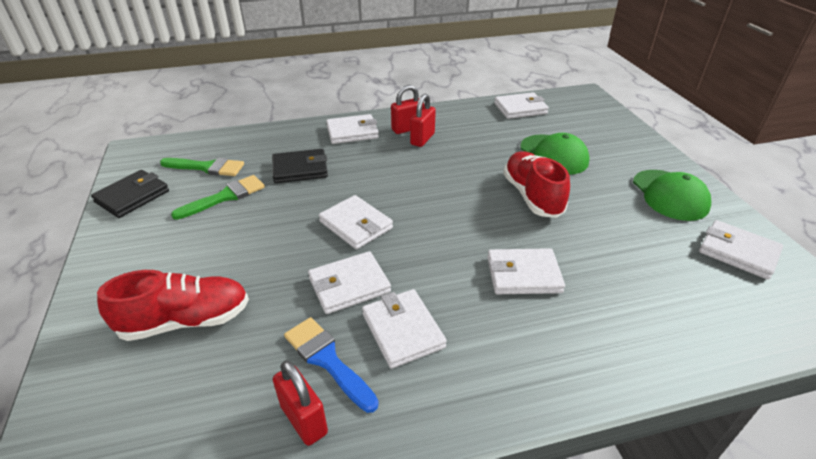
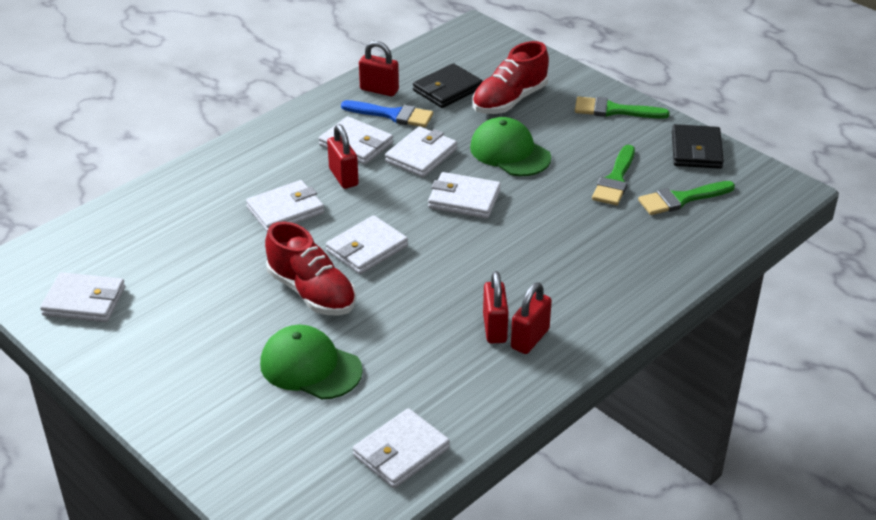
camera: 150 degrees right, 0 degrees up
(119, 261) = (614, 110): none -> green brush
(300, 169) = (586, 233): black wallet -> black wallet (447, 89)
(352, 132) = (592, 305): white wallet -> white wallet (367, 248)
(445, 291) = (343, 177): none -> red padlock
(670, 195) = (152, 352): green cap -> green cap (510, 152)

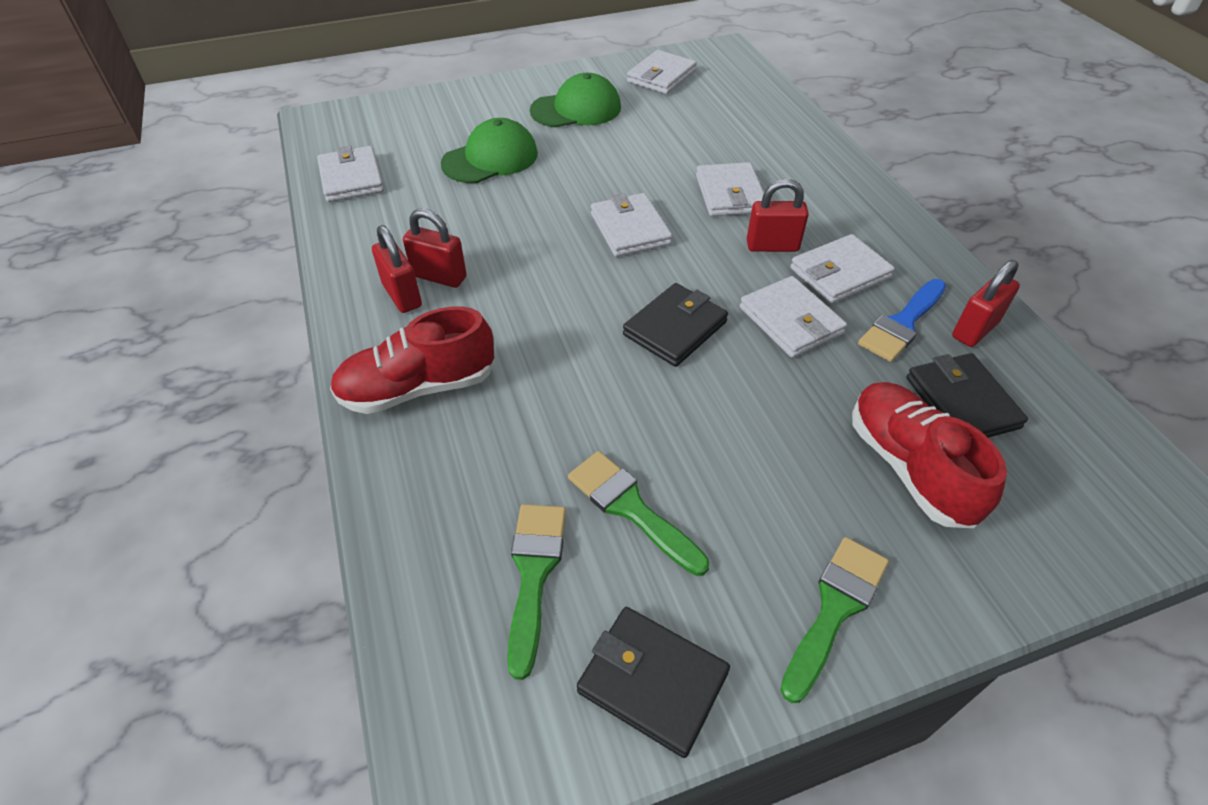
camera: 115 degrees right, 10 degrees up
(311, 292) = (587, 181): red shoe -> red shoe (418, 387)
(464, 199) = (675, 328): white wallet -> black wallet
(510, 152) = (760, 411): green cap -> green cap (576, 109)

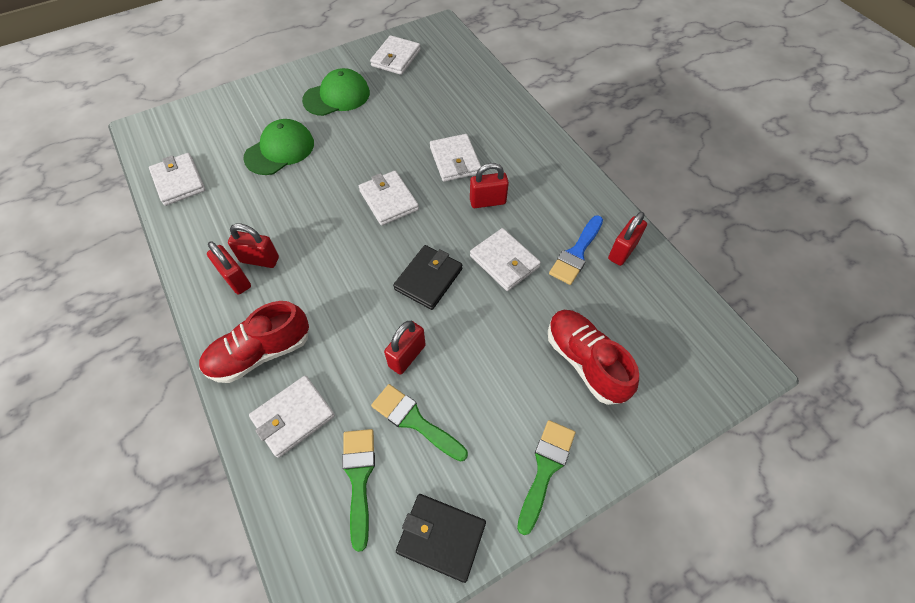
camera: 10 degrees left, 10 degrees up
(630, 420) = (407, 356): none -> red padlock
(839, 273) = (534, 218): white wallet -> white wallet (293, 417)
(961, 402) = (615, 308): black wallet -> none

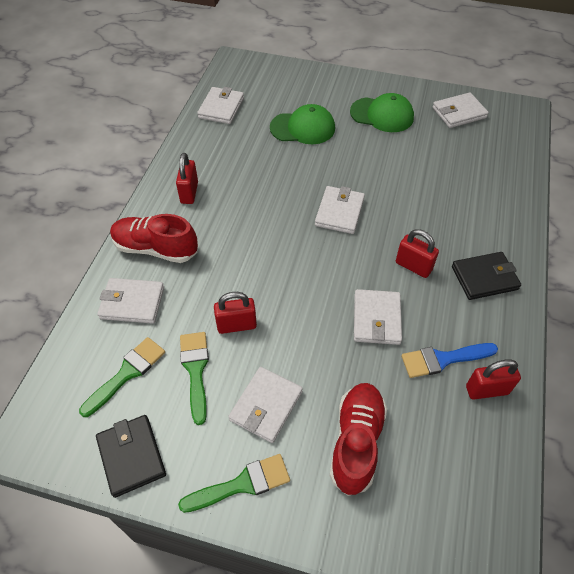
camera: 45 degrees right, 5 degrees down
(259, 260) = (215, 191): red padlock -> none
(428, 279) = (307, 287): black wallet -> black wallet (484, 278)
(455, 160) = (421, 218): white wallet -> white wallet (266, 406)

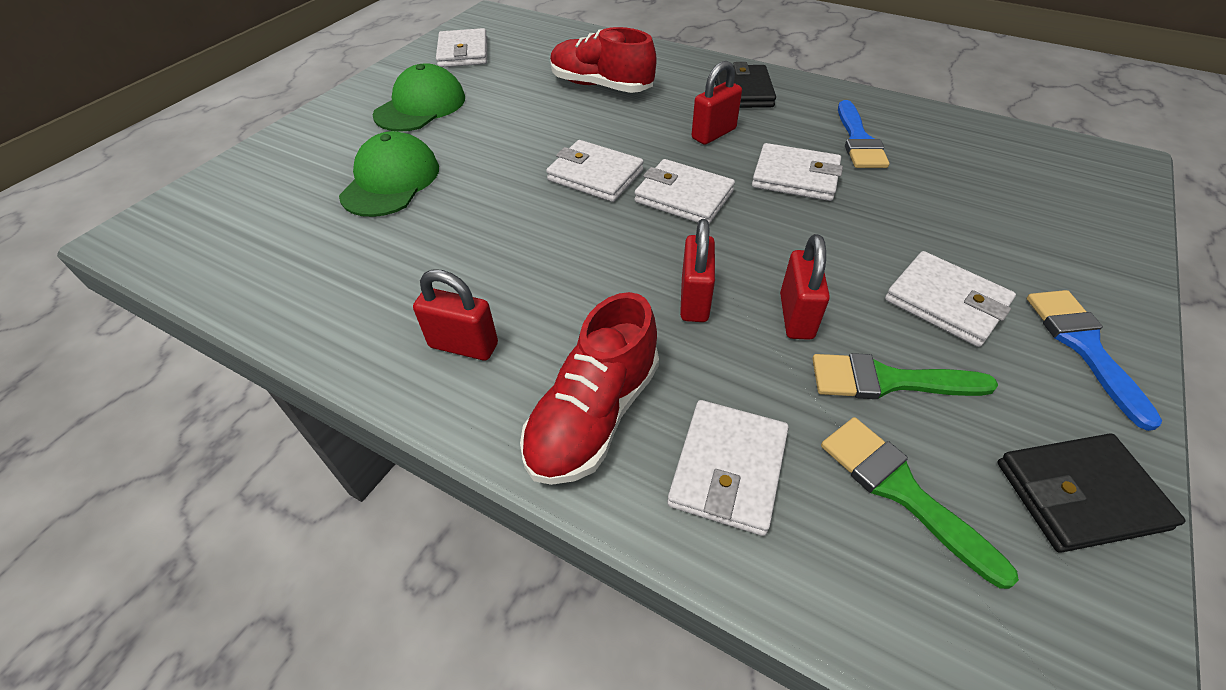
camera: 75 degrees left, 5 degrees down
(221, 108) = (254, 271): white wallet -> white wallet (683, 196)
(242, 484) = (1083, 346): green brush -> blue brush
(356, 442) = (987, 226): red shoe -> red shoe (601, 86)
(486, 390) = (898, 121): red padlock -> red padlock (694, 300)

